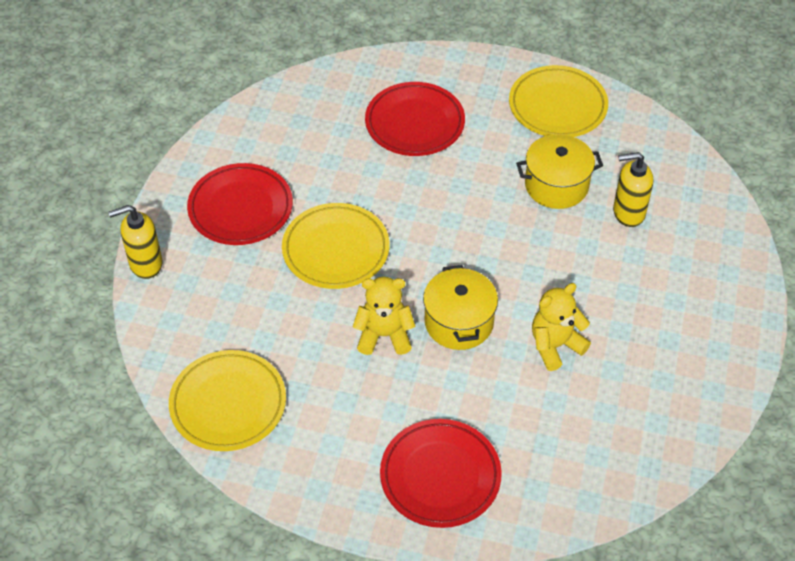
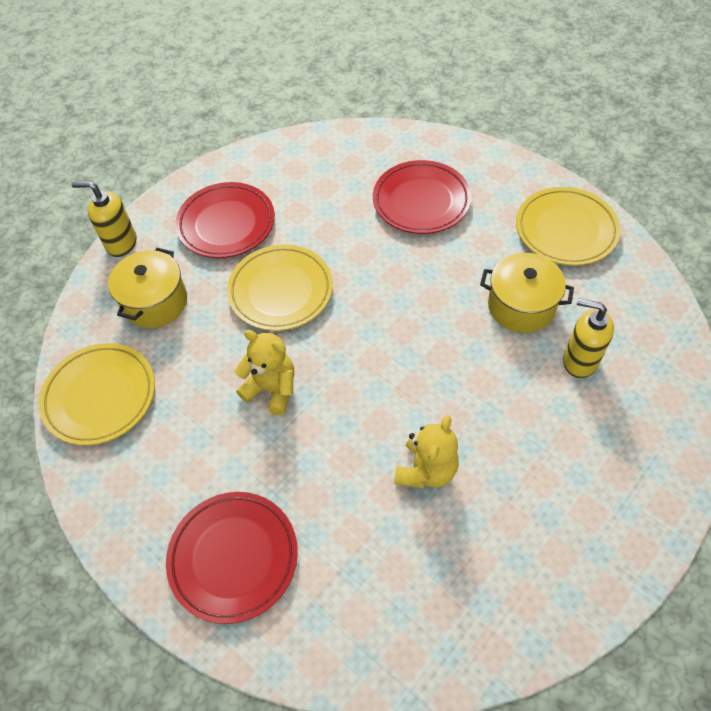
camera: 30 degrees right, 5 degrees up
(459, 322) = (347, 405): yellow pot -> yellow pot (155, 302)
(555, 345) = (426, 470): yellow teddy bear -> yellow teddy bear turned 120 degrees clockwise

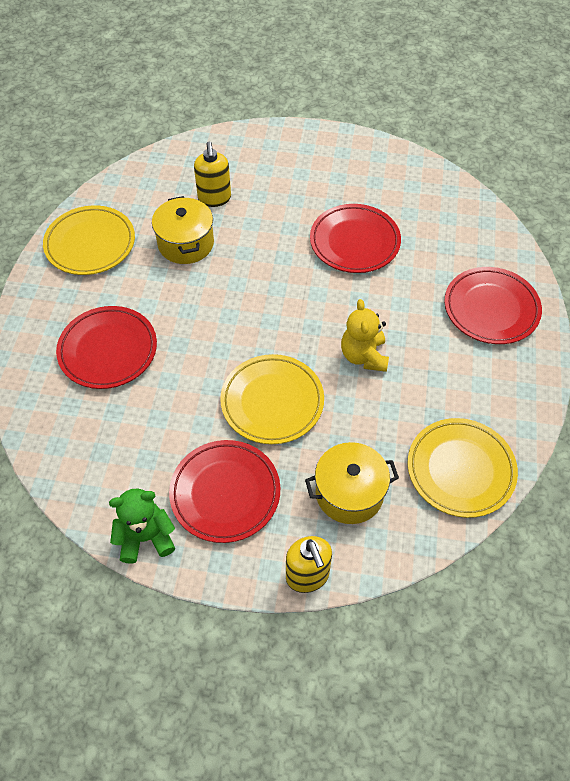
camera: 125 degrees left, 0 degrees up
(233, 167) = (146, 537): none -> green teddy bear
(426, 470) = (354, 242): yellow teddy bear -> red plate

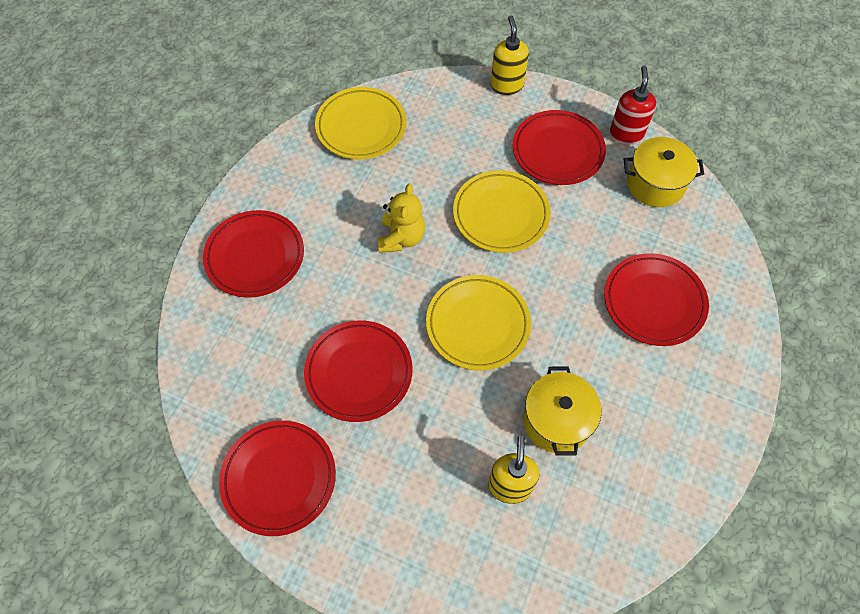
camera: 165 degrees left, 5 degrees up
(90, 244) = (674, 449): yellow plate -> yellow plate (478, 324)
(146, 537) = (626, 134): green teddy bear -> red soap dispenser
(349, 493) = (457, 130): yellow pot -> yellow pot (655, 184)
(382, 170) = (279, 478): none -> red plate

